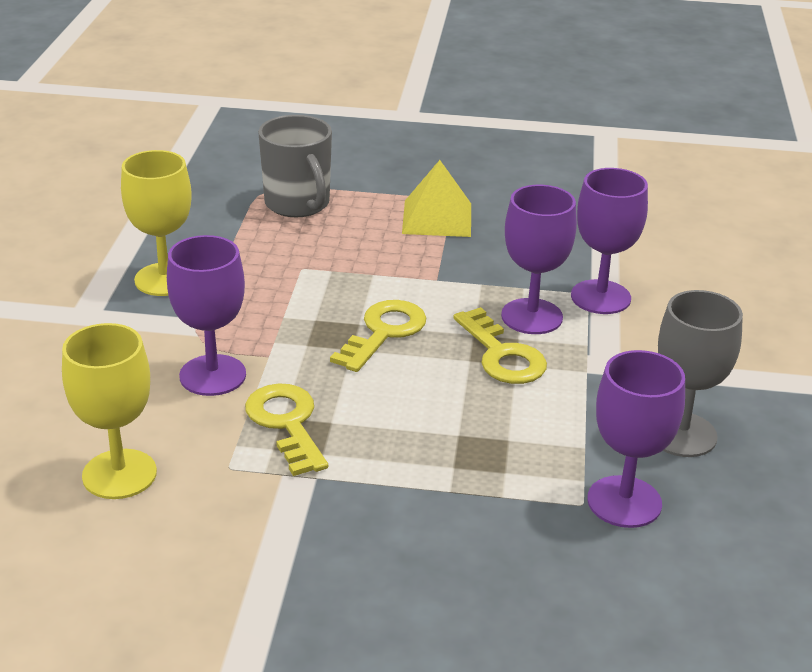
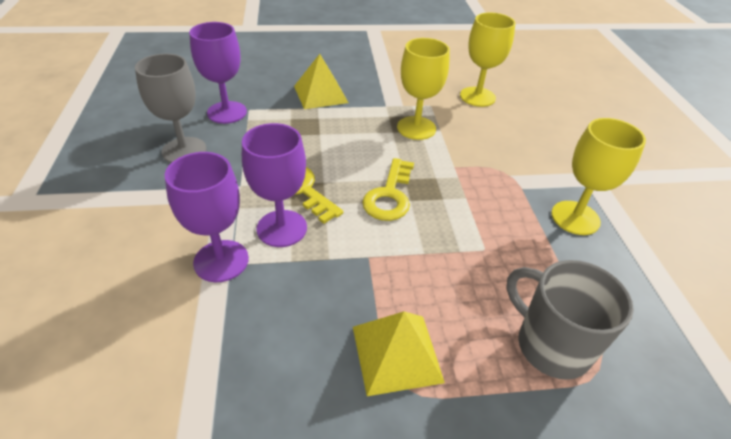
camera: 165 degrees right, 10 degrees up
(212, 375) = (477, 149): purple goblet -> none
(286, 423) = (416, 128): yellow key -> yellow goblet
(436, 524) = (320, 94): none -> yellow pyramid

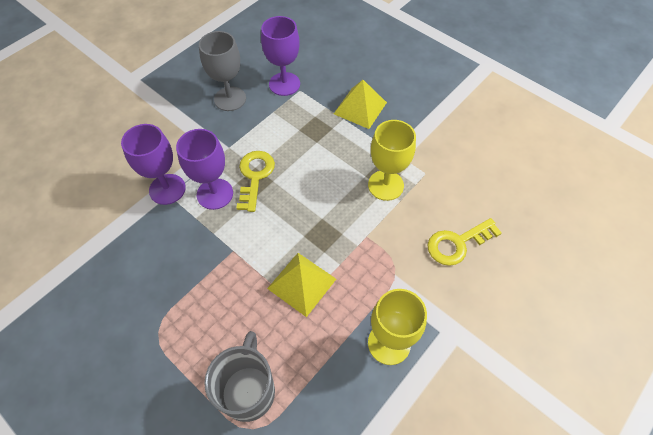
camera: 50 degrees right, 15 degrees up
(390, 195) = (296, 222): yellow key -> yellow key (457, 244)
(397, 353) = (176, 314): yellow pyramid -> yellow pyramid (302, 283)
(477, 97) = (475, 193): yellow goblet -> none

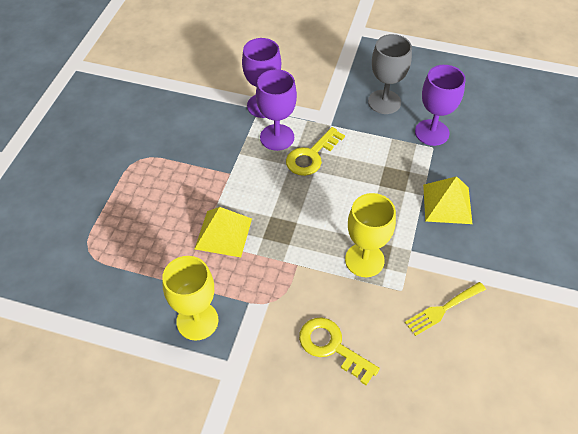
camera: 65 degrees right, 5 degrees down
(248, 390) = (116, 235): grey mug -> none
(255, 176) = (311, 156): yellow key -> yellow key turned 150 degrees clockwise
(453, 155) = (442, 309): none -> yellow fork

